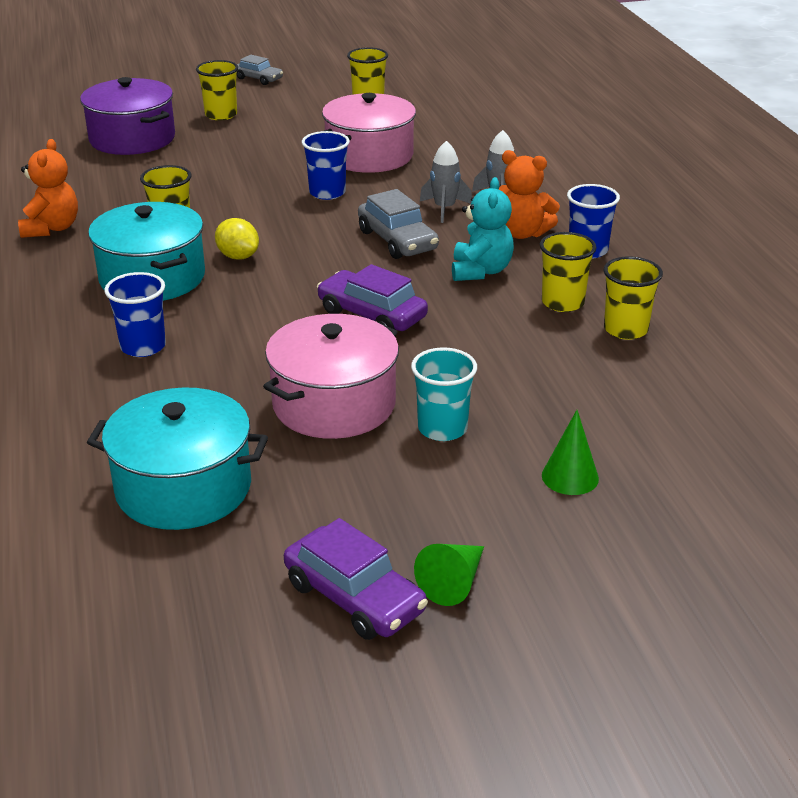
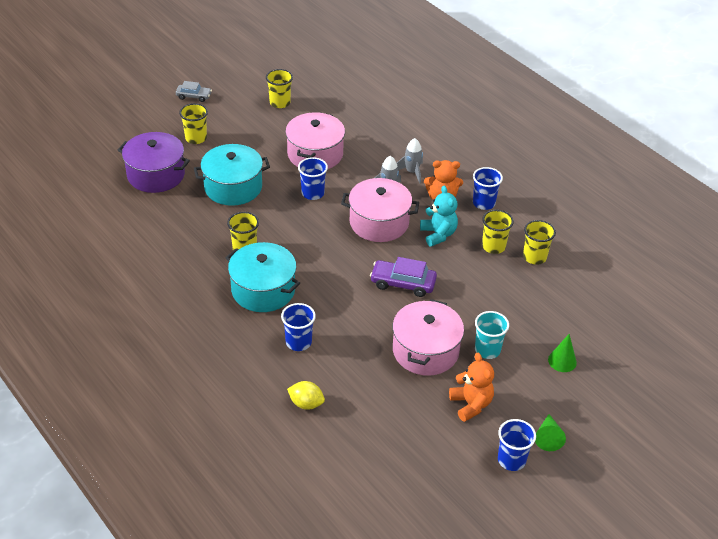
camera: 25 degrees left, 10 degrees up
(51, 228) = (171, 267): orange teddy bear -> orange teddy bear (471, 404)
(183, 488) = (390, 426): turquoise pot -> turquoise pot (233, 187)
(238, 256) = (299, 260): yellow lemon -> yellow lemon (306, 403)
(354, 597) = (511, 460): purple car -> blue cup
(397, 240) = (379, 222): grey car -> pink pot

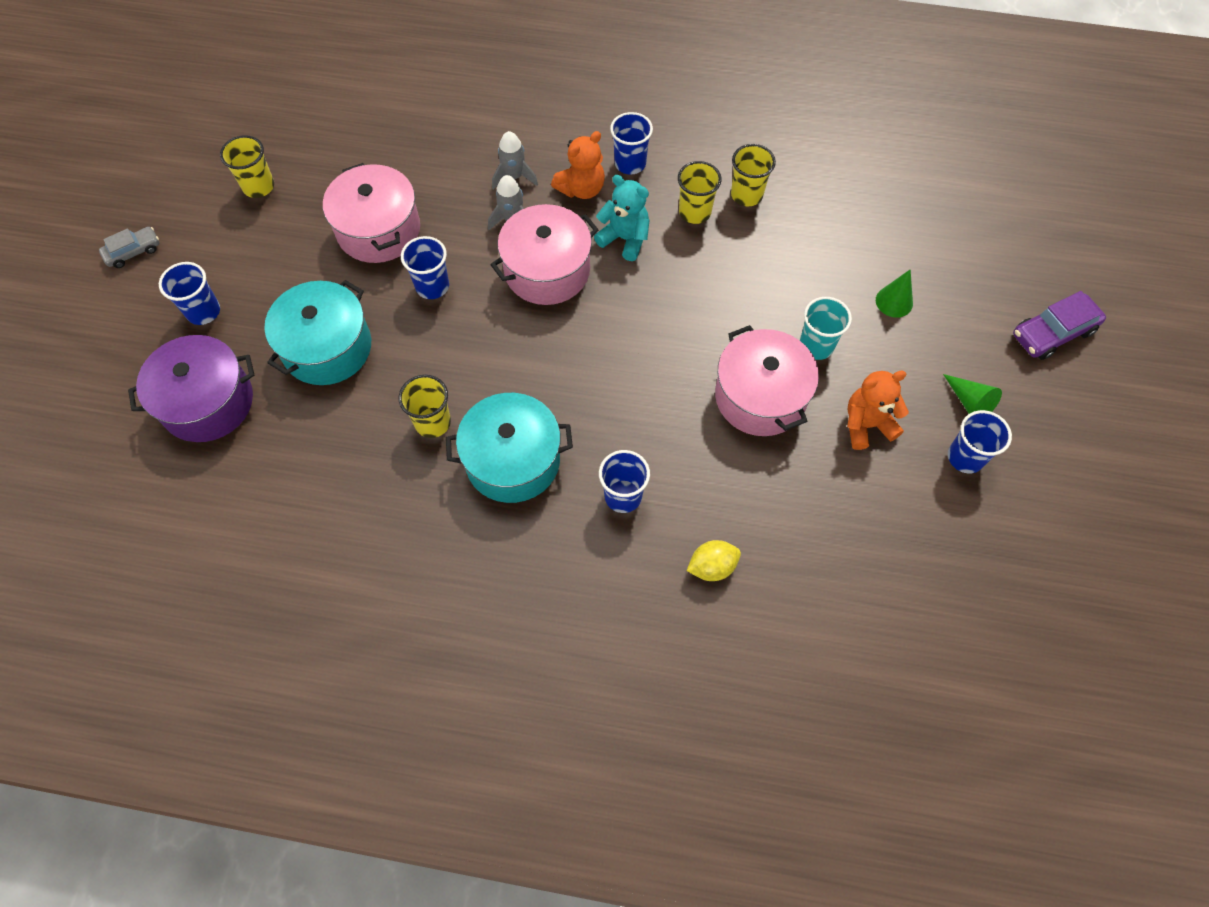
camera: 40 degrees left, 20 degrees up
(196, 138) = (203, 311): yellow cup -> blue cup
(403, 283) = (652, 330): purple car -> purple car (1053, 333)
(471, 404) = (866, 425): orange teddy bear -> orange teddy bear turned 45 degrees counterclockwise

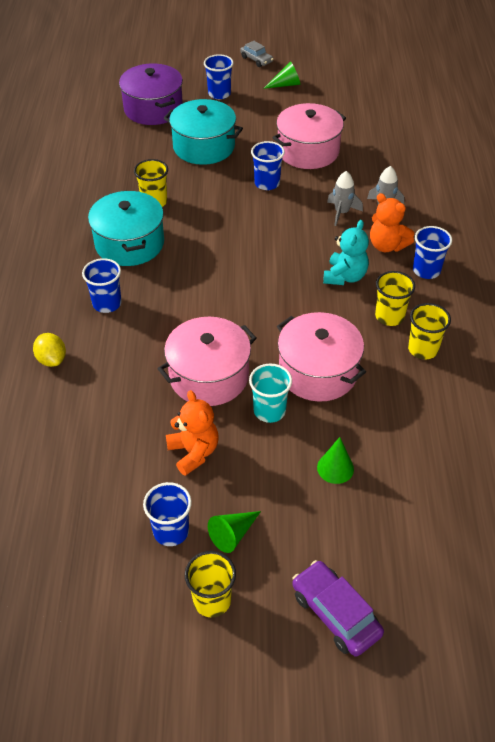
camera: 80 degrees right, 15 degrees down
(214, 227) = (285, 84): none -> green cone
(258, 186) = (326, 94): yellow cup -> yellow cup (212, 600)
(547, 270) = (299, 237): pink pot -> pink pot (318, 372)

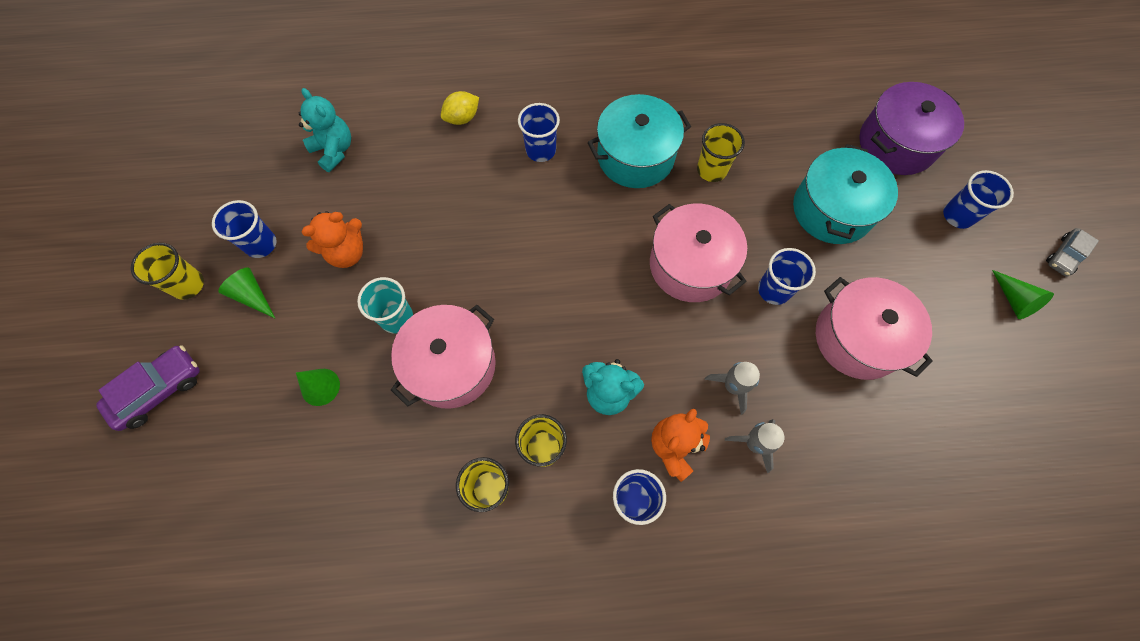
camera: 85 degrees right, 20 degrees up
(63, 468) = (334, 150): none -> turquoise teddy bear
(209, 376) = (443, 256): pink pot -> pink pot (690, 265)

